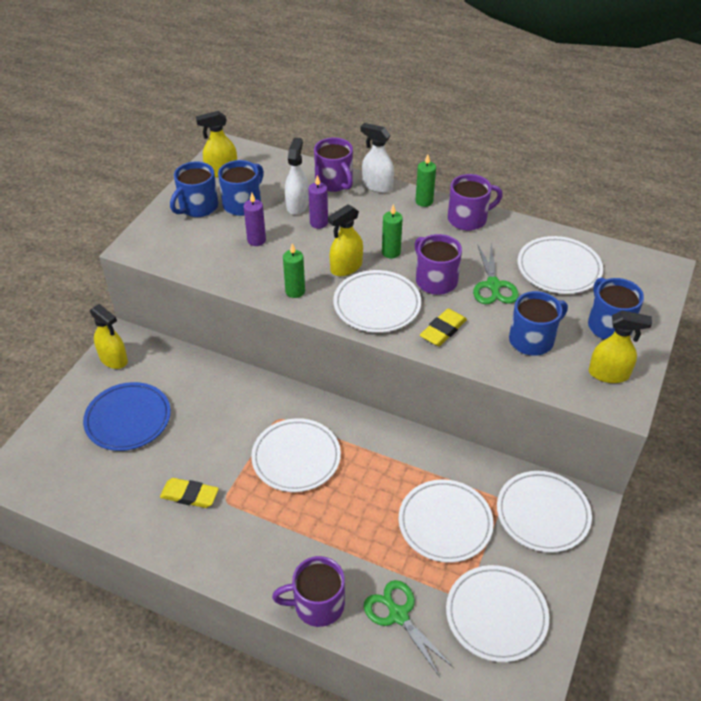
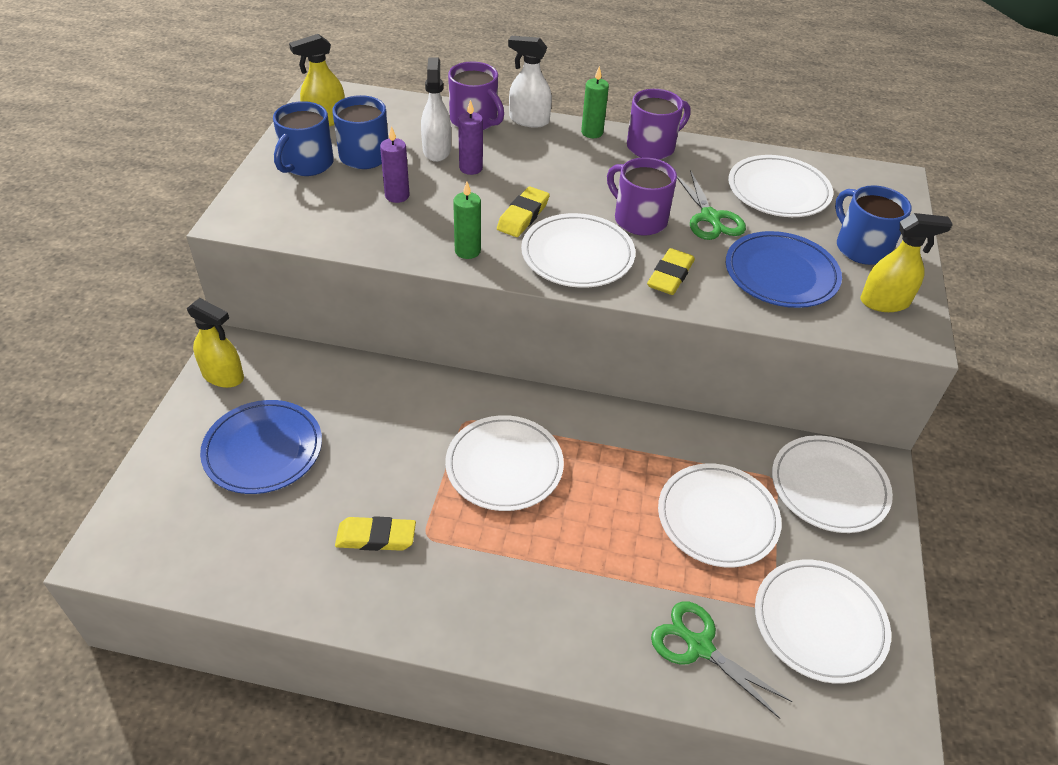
camera: 15 degrees left, 0 degrees up
(317, 604) = (590, 653): purple mug -> none
(346, 267) = (523, 216): yellow spray bottle -> yellow eraser
(391, 252) = (573, 193): green candle -> none
(532, 340) = (781, 274): blue mug -> blue plate

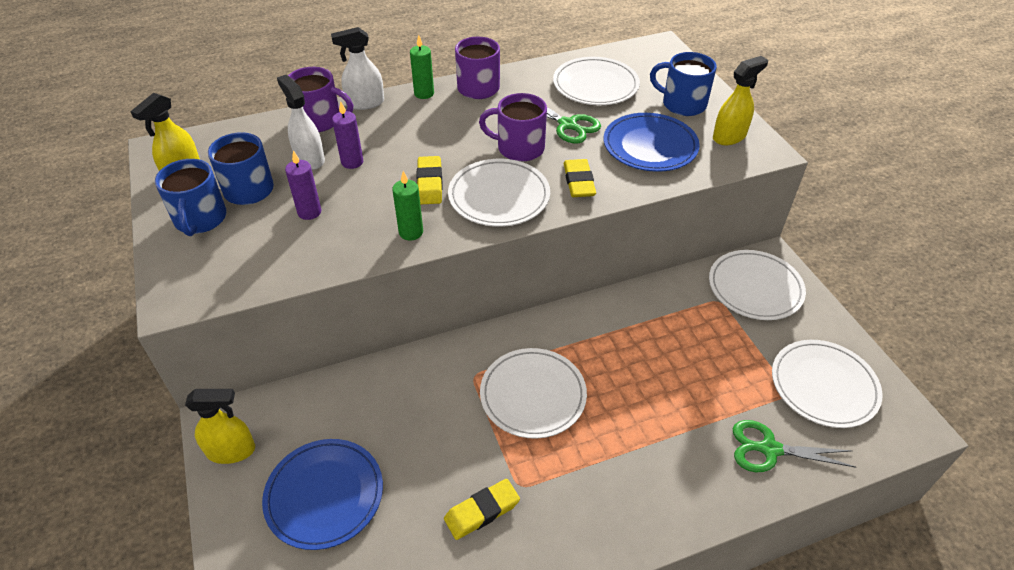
camera: 30 degrees left, 0 degrees up
(717, 518) = (707, 349): white plate -> none

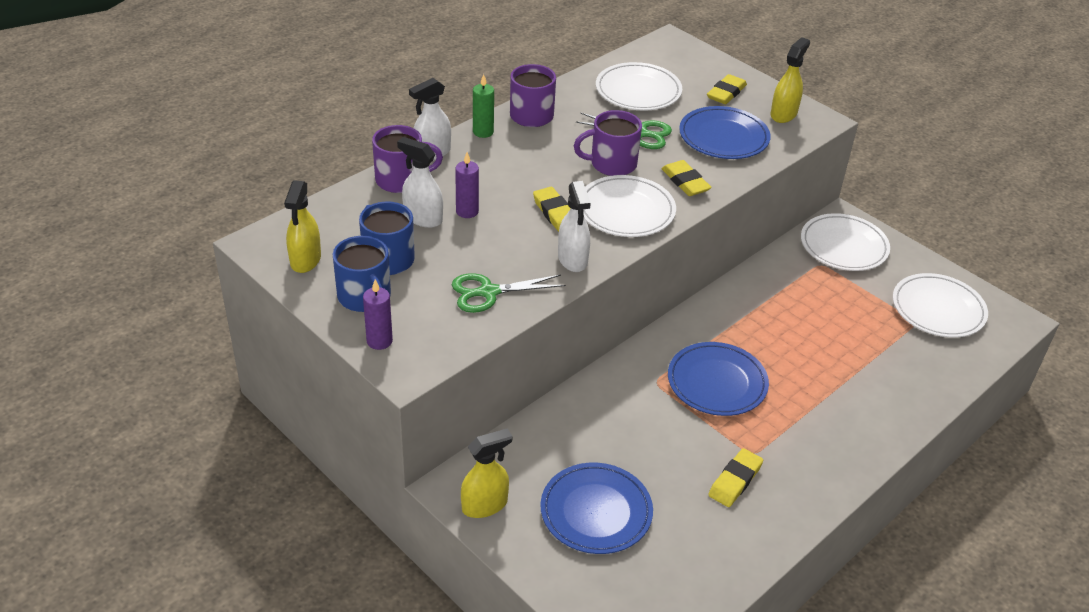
camera: 25 degrees left, 5 degrees down
(309, 212) = (465, 265): purple candle -> purple candle (379, 341)
(411, 232) = (572, 259): green candle -> white spray bottle
(533, 395) = (717, 382): white plate -> blue plate
(682, 104) = (726, 93): blue mug -> yellow eraser
(769, 449) = (924, 367): green scissors -> green scissors (488, 292)

